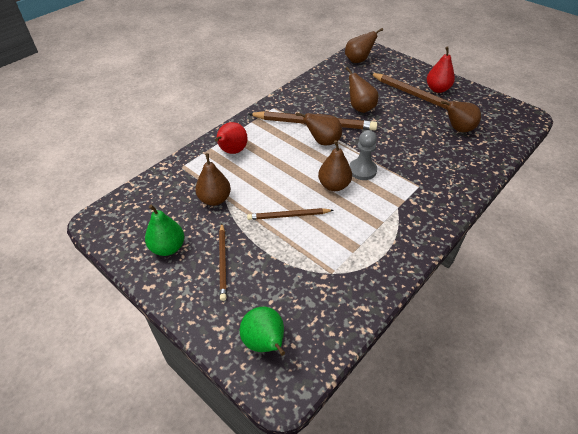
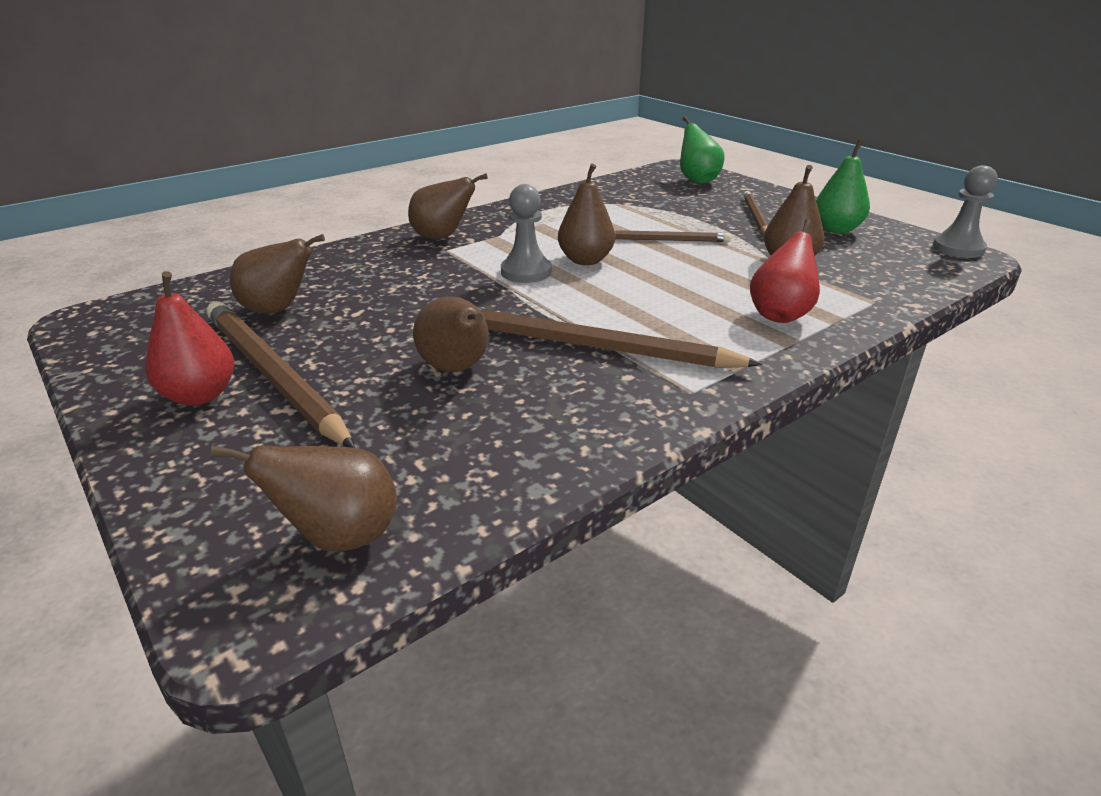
camera: 170 degrees left, 15 degrees down
(98, 229) = (958, 248): none -> grey pawn
(322, 142) = (583, 314): brown pear -> brown pear (442, 237)

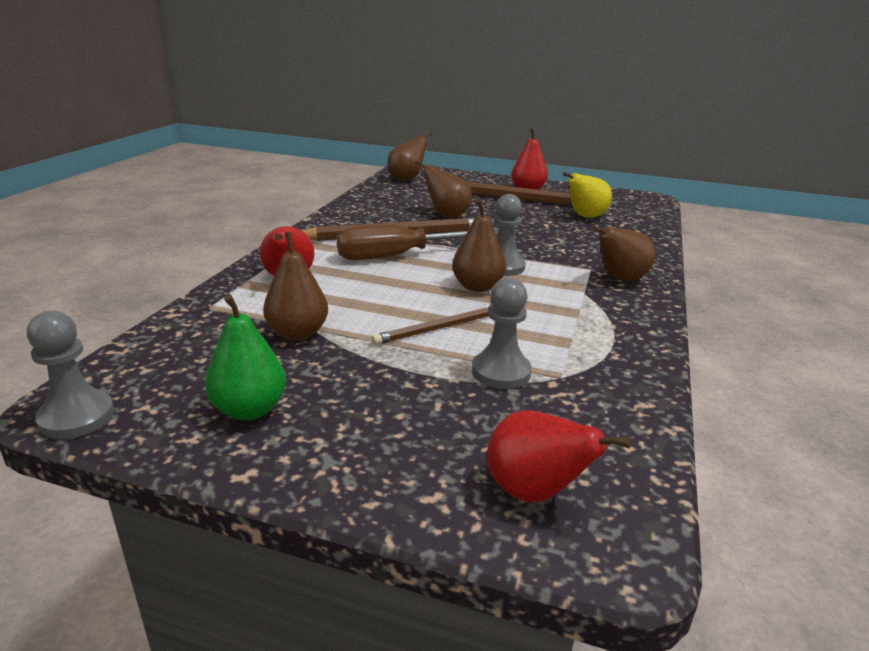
camera: 145 degrees right, 5 degrees down
(278, 309) = (585, 217): brown pear -> yellow pear
(622, 312) = (399, 256): none -> brown screwdriver
(653, 212) = (501, 372): none -> grey pawn
(697, 180) = (534, 492): green pear -> red pear
(755, 216) = (371, 405): brown pencil -> none

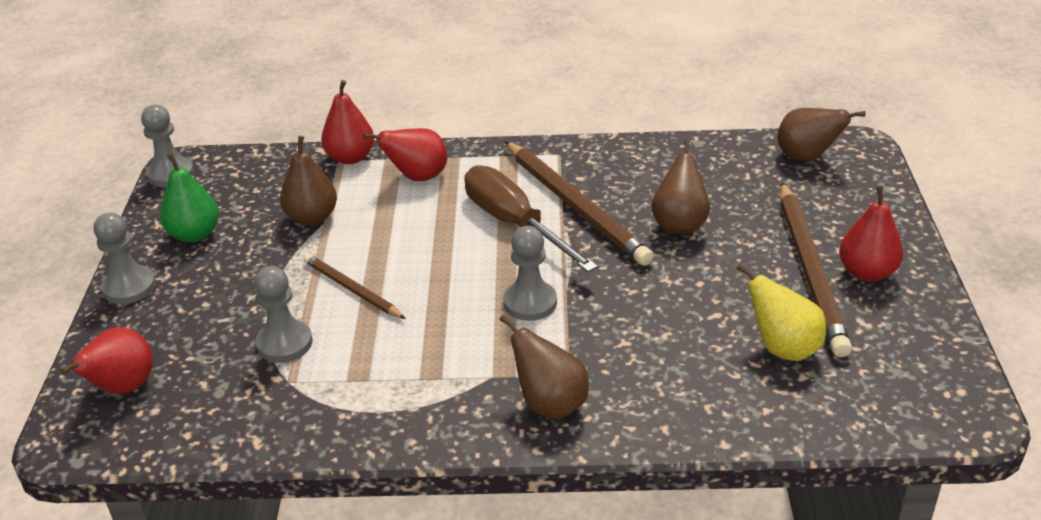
camera: 75 degrees right, 10 degrees up
(212, 301) = (350, 158): none -> red pear
(320, 473) = (129, 287): none -> grey pawn
(477, 287) = (461, 294): brown pear -> none

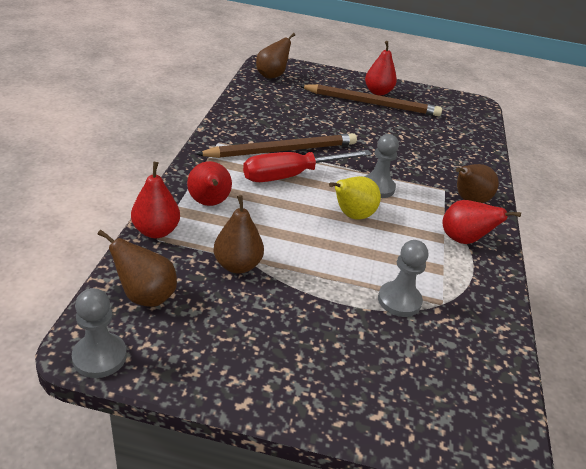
camera: 85 degrees left, 0 degrees up
(122, 388) = (443, 408): red pear -> red pear (463, 240)
(129, 287) = (297, 400): grey pawn -> none
(194, 234) = (227, 344): green pear -> none
(352, 289) = (342, 258): brown pencil -> none
(515, 224) = (292, 175): brown screwdriver -> red screwdriver
(679, 224) = (318, 124): brown pear -> brown pear (145, 296)
(783, 348) = (430, 127): yellow pear -> yellow pear (352, 215)

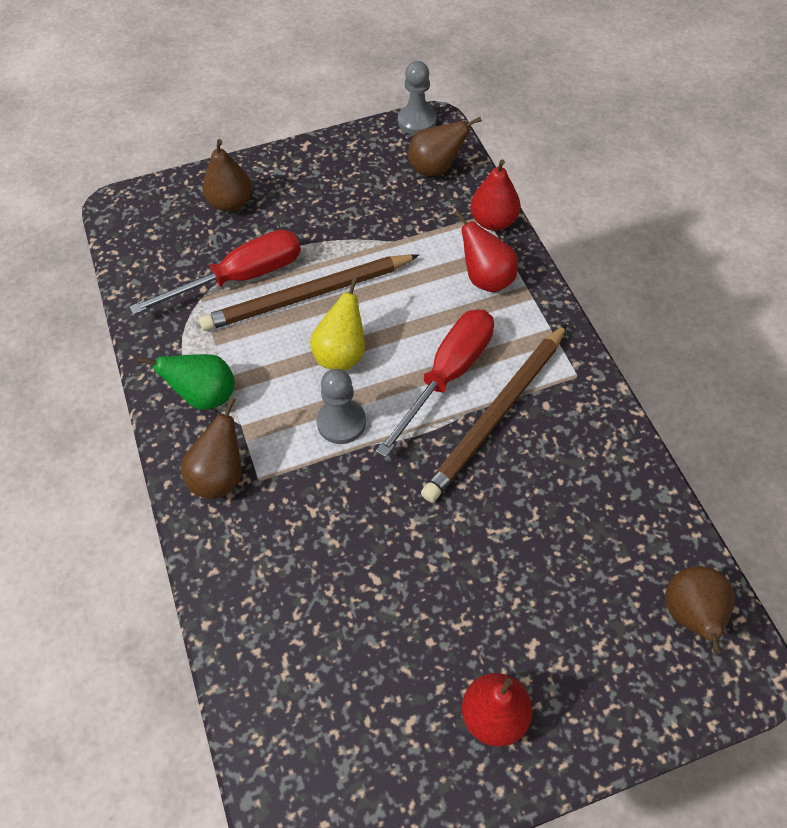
camera: 155 degrees right, 20 degrees up
(237, 265) = (397, 231): brown pear -> brown pear (231, 203)
(372, 103) = (476, 656): brown pencil -> brown pencil (307, 296)
(399, 300) = (240, 278): grey pawn -> red screwdriver
(463, 240) = (205, 396): red pear -> green pear

